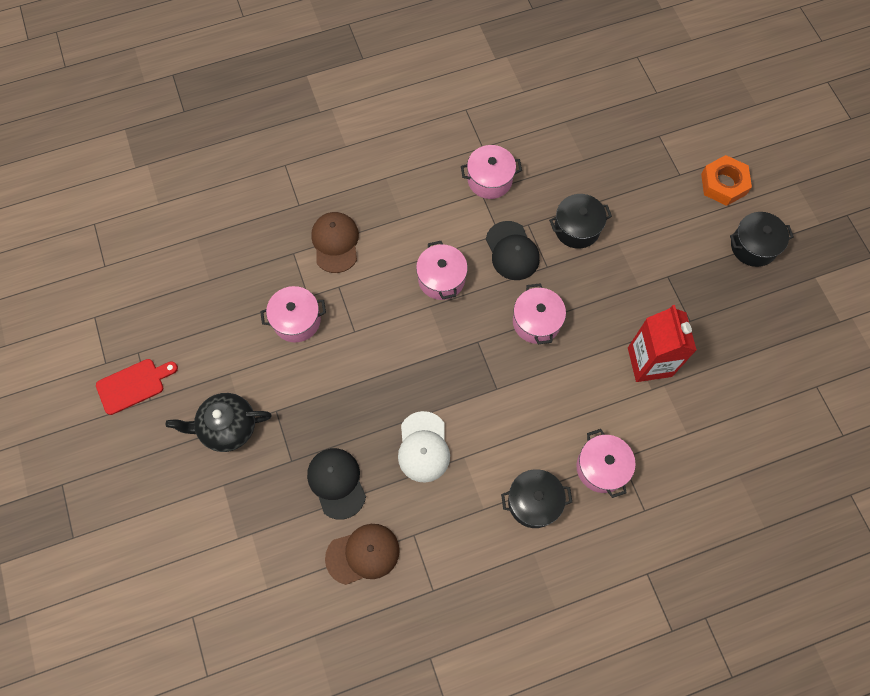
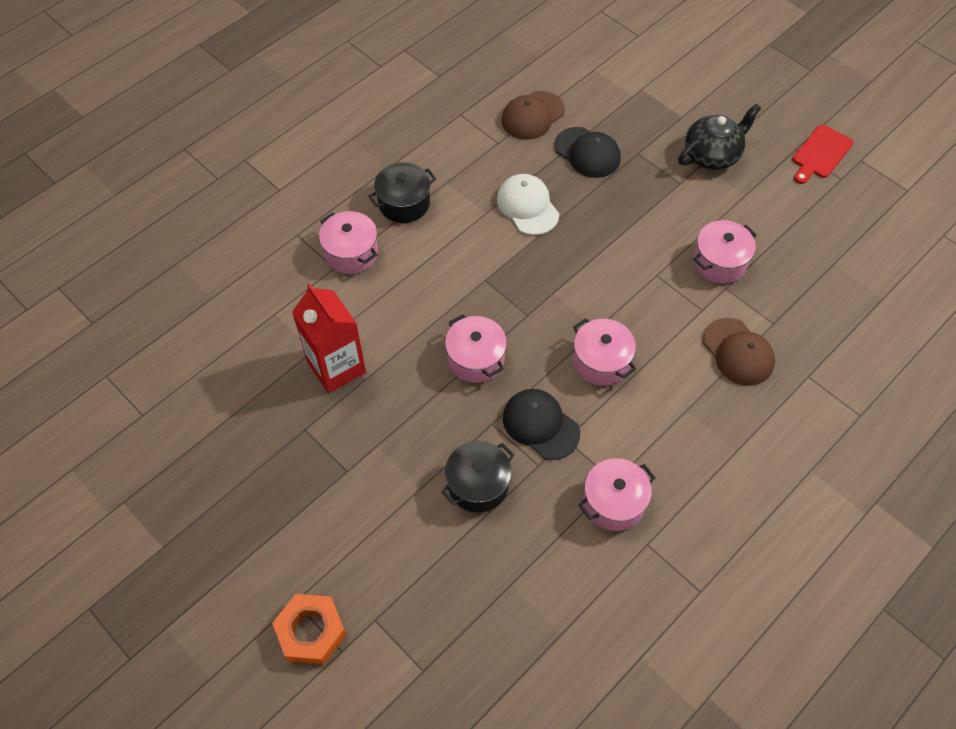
camera: 155 degrees right, 10 degrees down
(753, 246) = (250, 555): black pot -> none

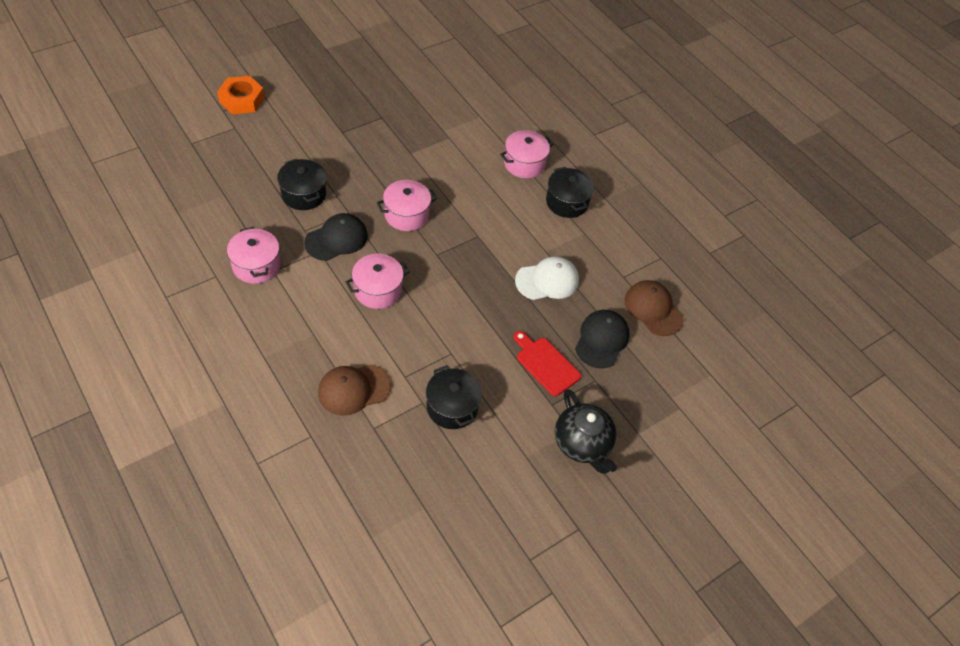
camera: 95 degrees right, 5 degrees down
(336, 367) = (425, 140): red carton -> none
(587, 153) = (601, 340): black cap -> black cap turned 150 degrees clockwise
(719, 262) = (452, 407): pink pot -> black pot
(820, 154) = (568, 551): red cutting board -> red cutting board (545, 364)

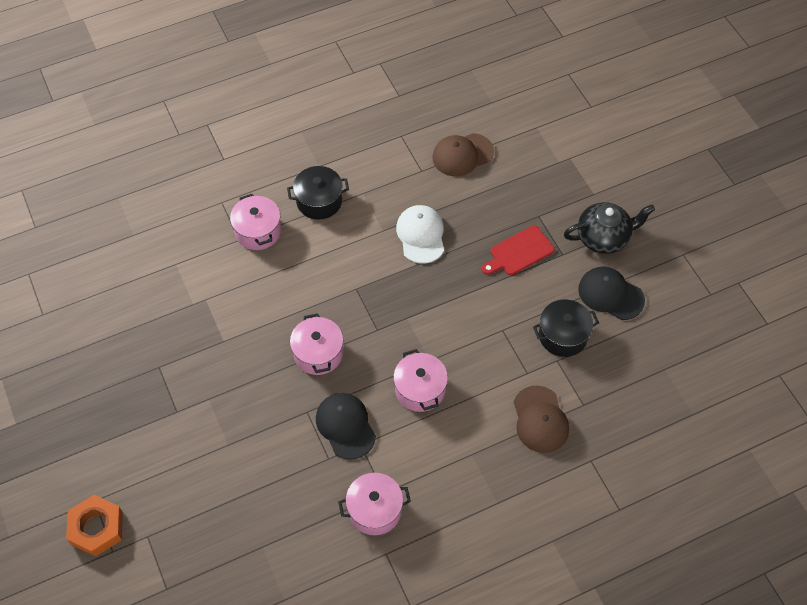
camera: 75 degrees left, 5 degrees up
(303, 194) = (273, 458): black pot -> none
(601, 340) = (494, 202): black cap -> black cap (610, 294)

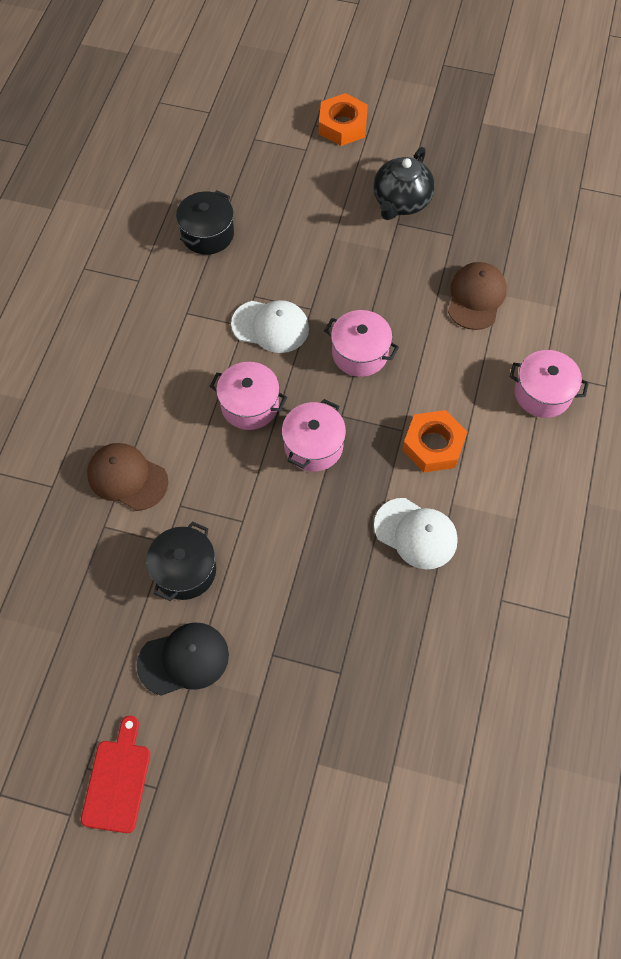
camera: 130 degrees right, 5 degrees up
(319, 201) = (538, 471): black pot -> black pot (207, 234)
(345, 426) = (270, 326): black cap -> white cap
(351, 265) = (433, 445): none -> orange nut
(375, 510) = (179, 297): pink pot -> pink pot (313, 446)
(462, 155) = (489, 661): brown cap -> brown cap (476, 297)
(519, 252) = (313, 612): red cutting board -> red cutting board (117, 780)
(603, 237) = (253, 718): black teapot -> black teapot (401, 202)

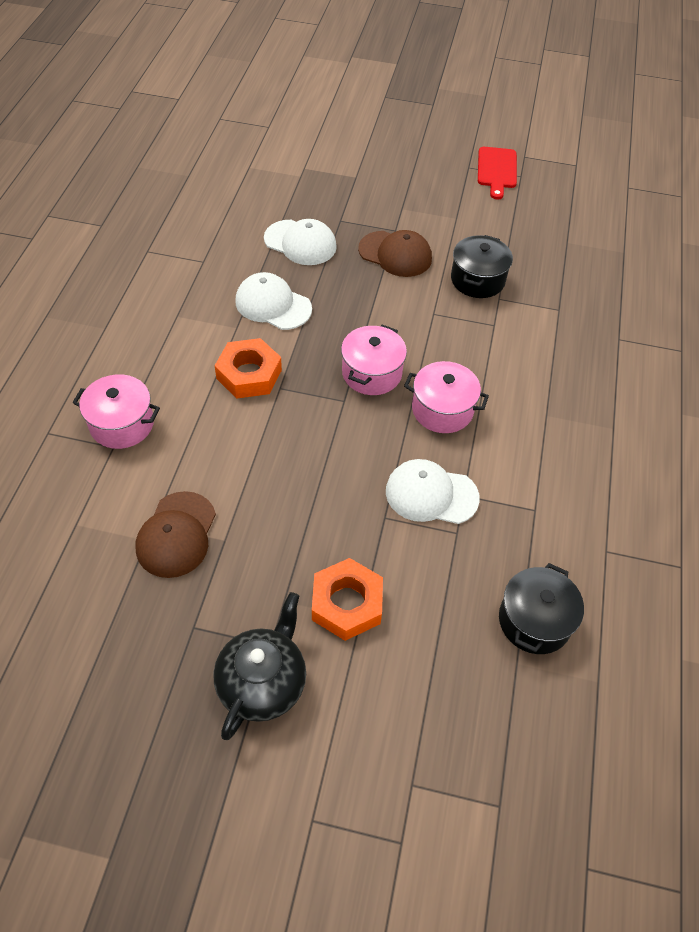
camera: 175 degrees right, 10 degrees down
(127, 477) = (550, 346): brown cap -> brown cap (395, 254)
(184, 659) = (465, 227): black cap -> none
(342, 125) = (353, 842): orange nut -> orange nut (347, 603)
(360, 353) = (324, 464): pink pot -> none
(389, 631) = (300, 243): none -> white cap

